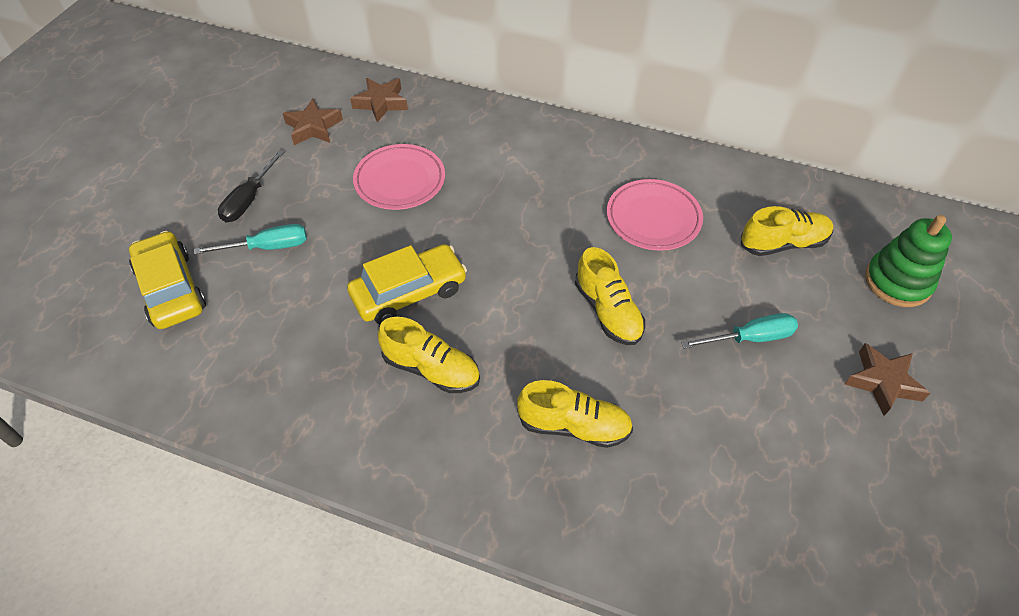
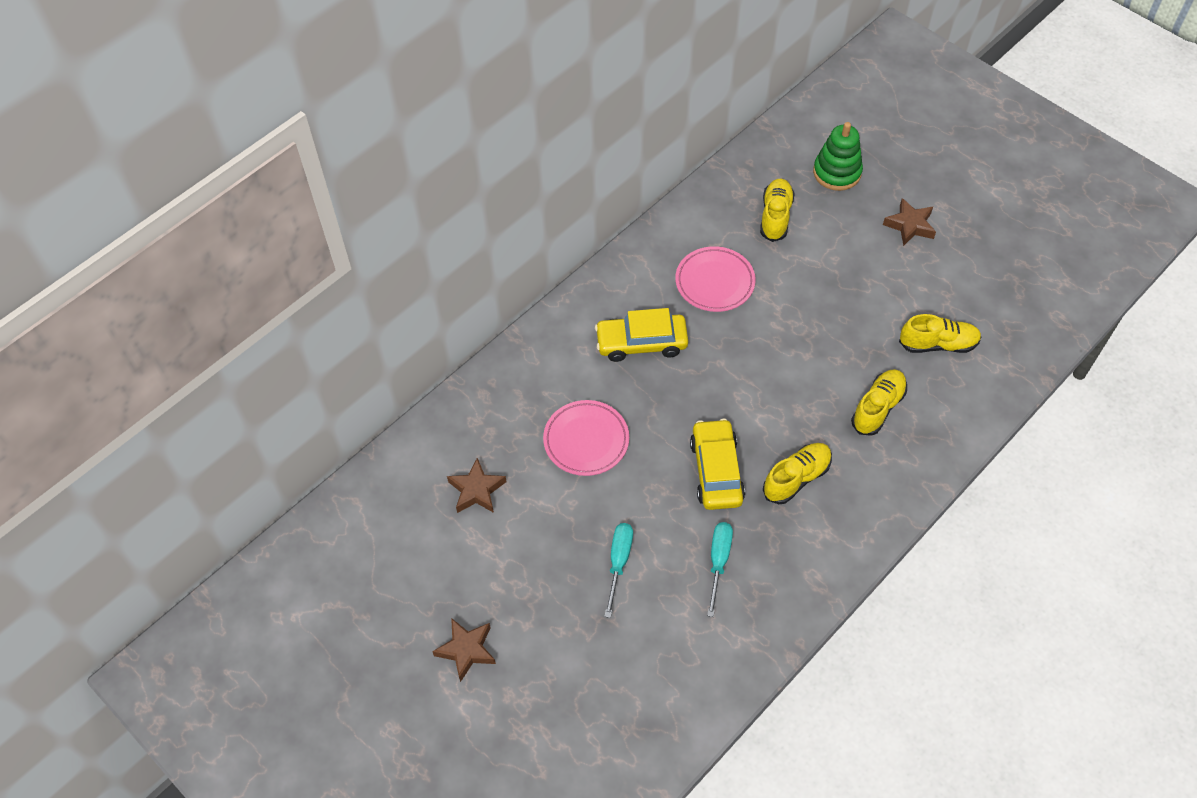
camera: 65 degrees left, 5 degrees up
(171, 289) = (634, 648): yellow car -> yellow car (641, 343)
(249, 199) = (551, 565): black screwdriver -> none
(381, 103) = (471, 425): brown star -> brown star (466, 650)
(608, 311) = (790, 349): yellow shoe -> yellow shoe (938, 344)
(750, 338) = (848, 277): turquoise screwdriver -> turquoise screwdriver (718, 562)

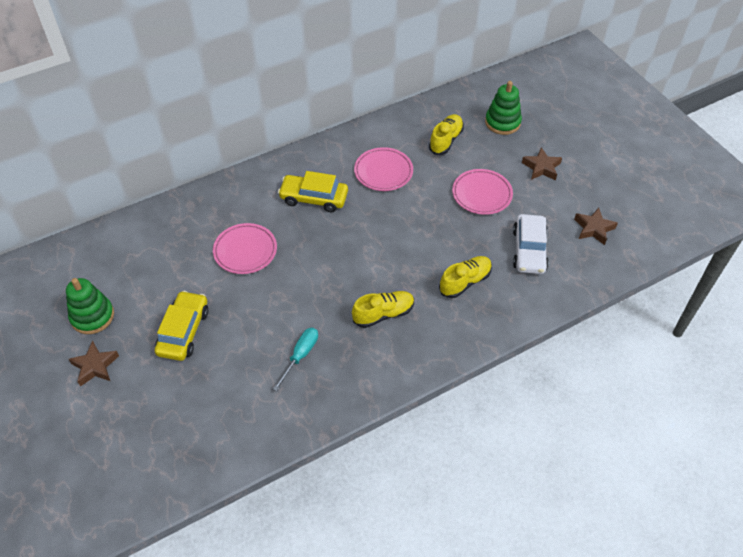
camera: 15 degrees right, 5 degrees down
(430, 585) = (92, 316): none -> green stacking toy
(476, 490) = (155, 264): brown star -> brown star (593, 229)
(619, 562) = (229, 337): turquoise screwdriver -> none
(716, 471) = (327, 294): yellow car -> yellow car (183, 331)
(851, 282) = (481, 194): none -> pink plate
(938, 344) = (529, 250): yellow shoe -> white car

